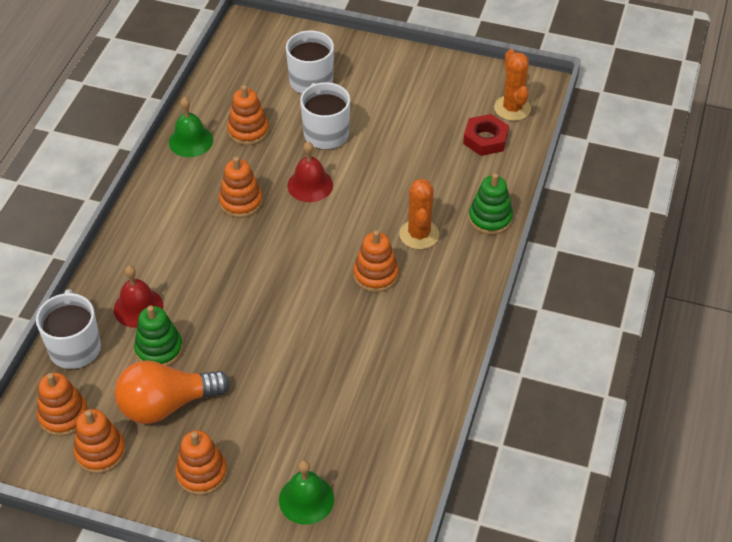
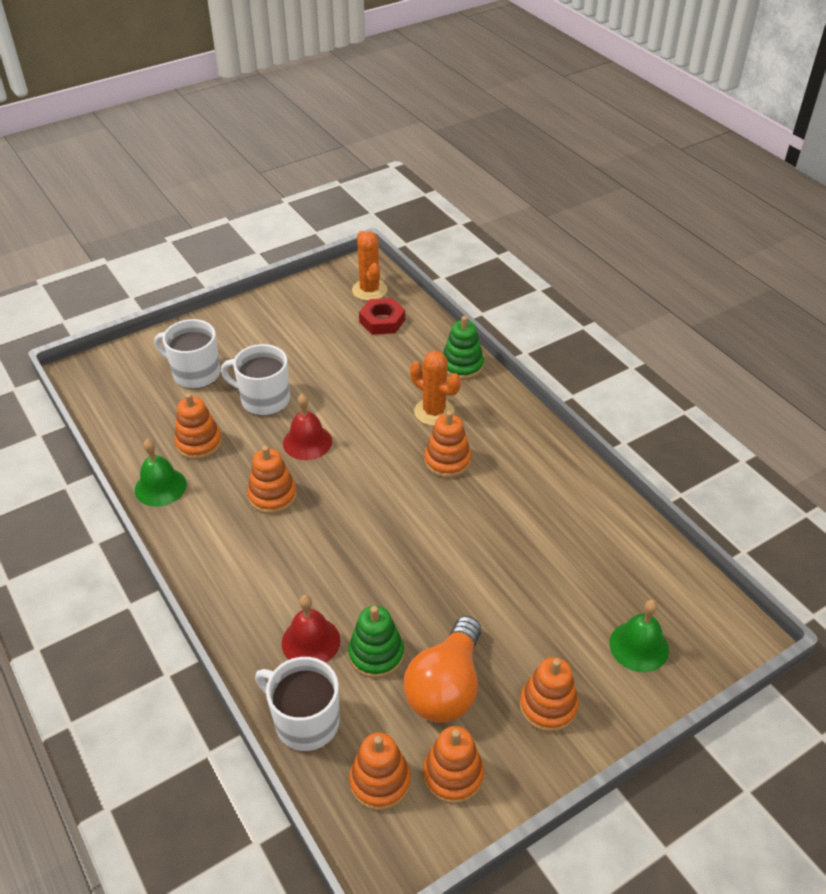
camera: 50 degrees left, 5 degrees down
(512, 108) = (369, 290): orange cactus -> orange cactus turned 45 degrees clockwise

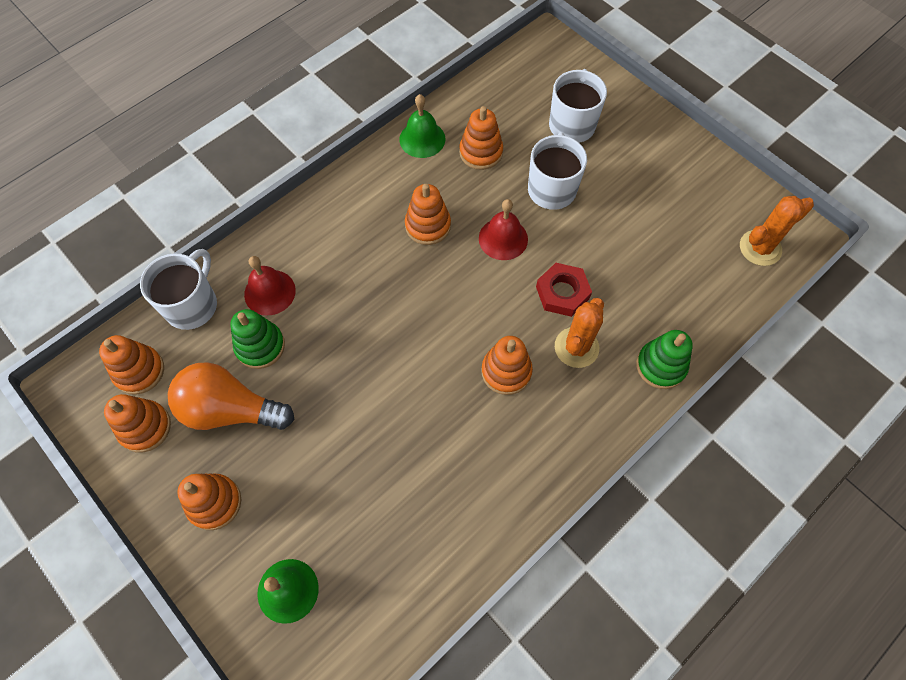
camera: 80 degrees right, 20 degrees up
(382, 321) = (710, 271): red nut -> red nut (562, 293)

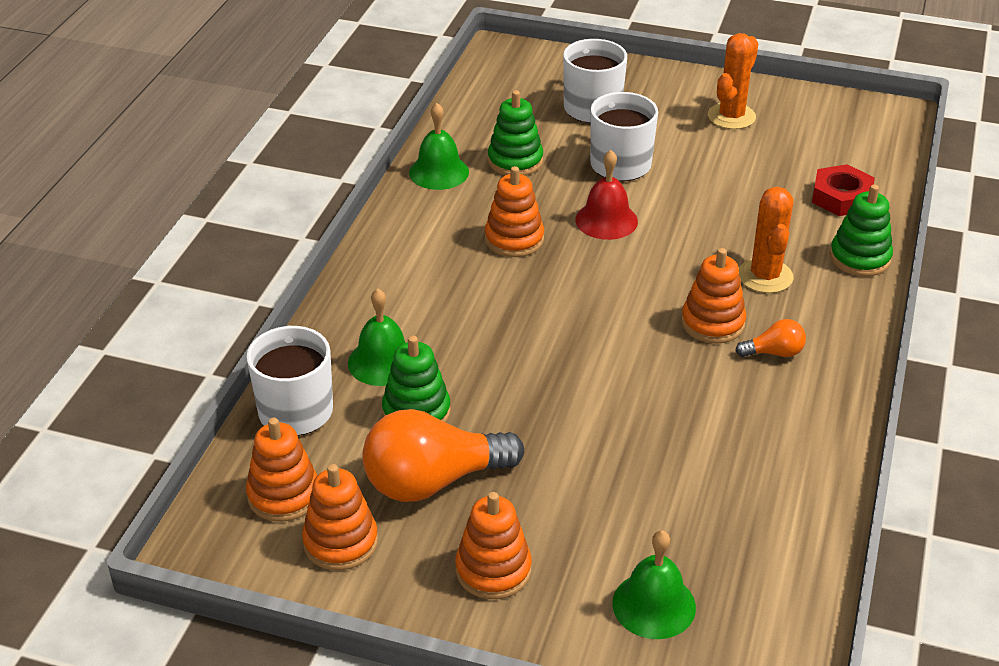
camera: 30 degrees left, 25 degrees down
(270, 292) = (383, 362): red bell -> green bell
(481, 152) = (515, 161): orange stacking toy -> green stacking toy
(528, 421) = (774, 353): none -> orange light bulb
(562, 293) = (709, 240): red nut -> red nut (841, 197)
(760, 248) = (865, 137): orange cactus -> orange cactus (731, 116)

